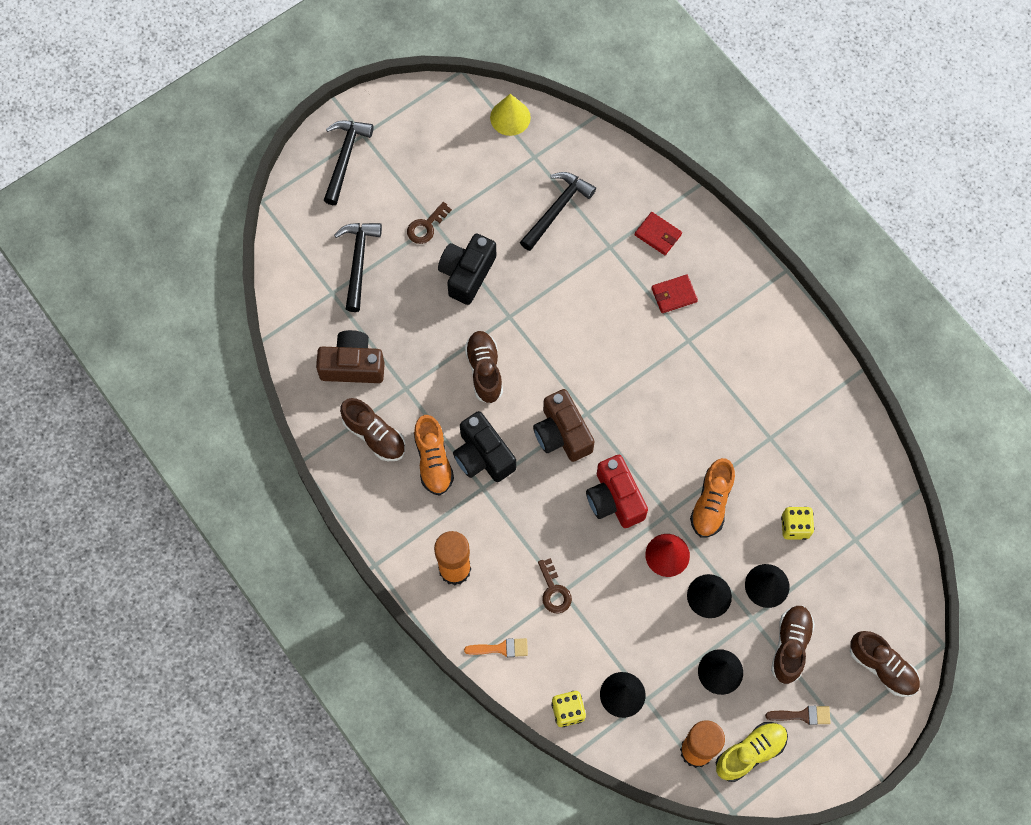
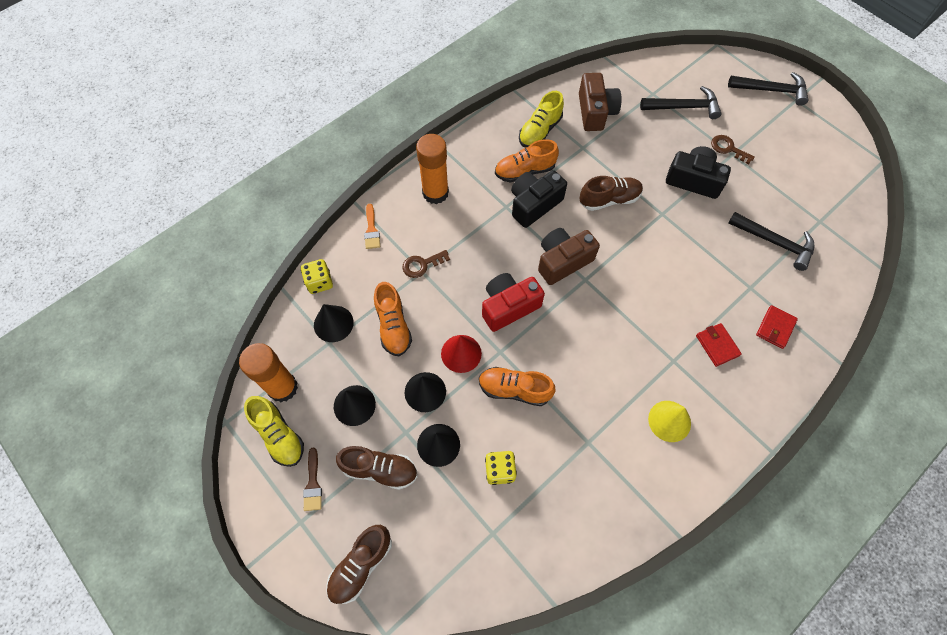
camera: 85 degrees right, 5 degrees down
(374, 435) = (540, 131): brown shoe -> yellow shoe
(510, 117) = (852, 200): yellow cone -> yellow cone (669, 421)
(630, 627) = (393, 326): none -> orange shoe

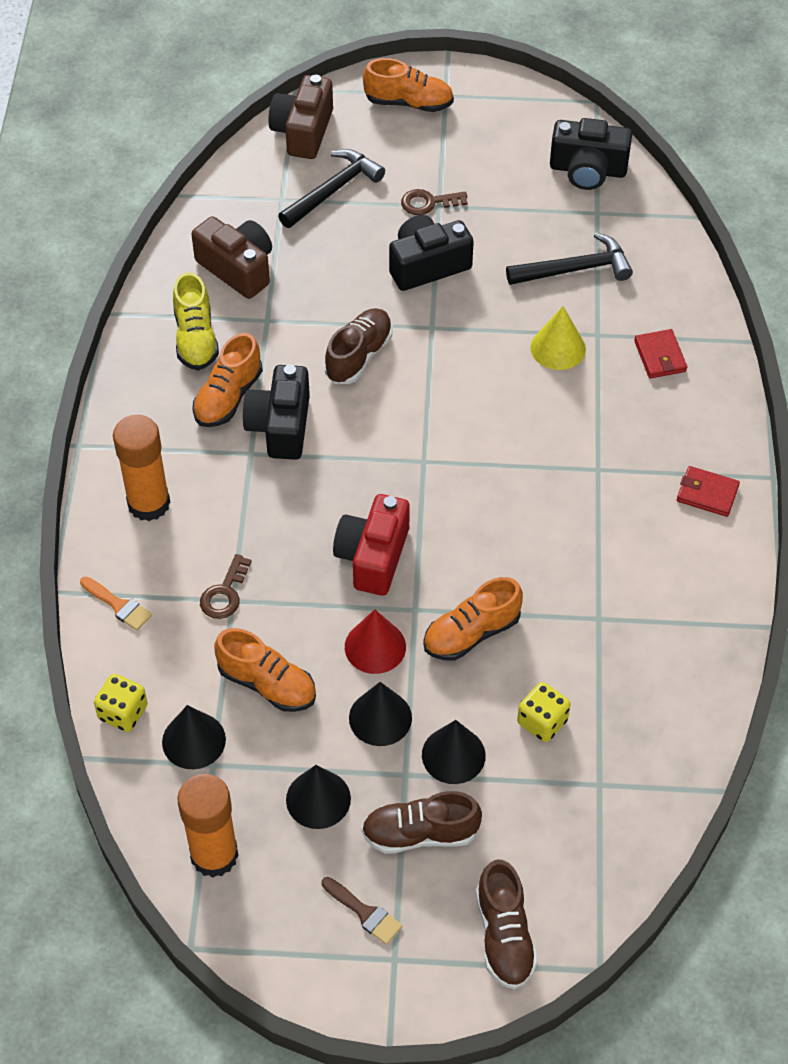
camera: 45 degrees left, 10 degrees down
(279, 435) = (269, 903): yellow shoe -> none
(380, 470) = (420, 833): brown shoe -> brown shoe turned 150 degrees counterclockwise
(562, 261) = (379, 461): brown camera -> brown camera (303, 131)
(669, 421) = (653, 530): yellow cone -> yellow cone (558, 348)
(717, 345) = (623, 419): red wallet -> red wallet (707, 493)
(771, 90) = (408, 103): black hammer -> orange shoe
(839, 194) = (588, 170): none -> black camera

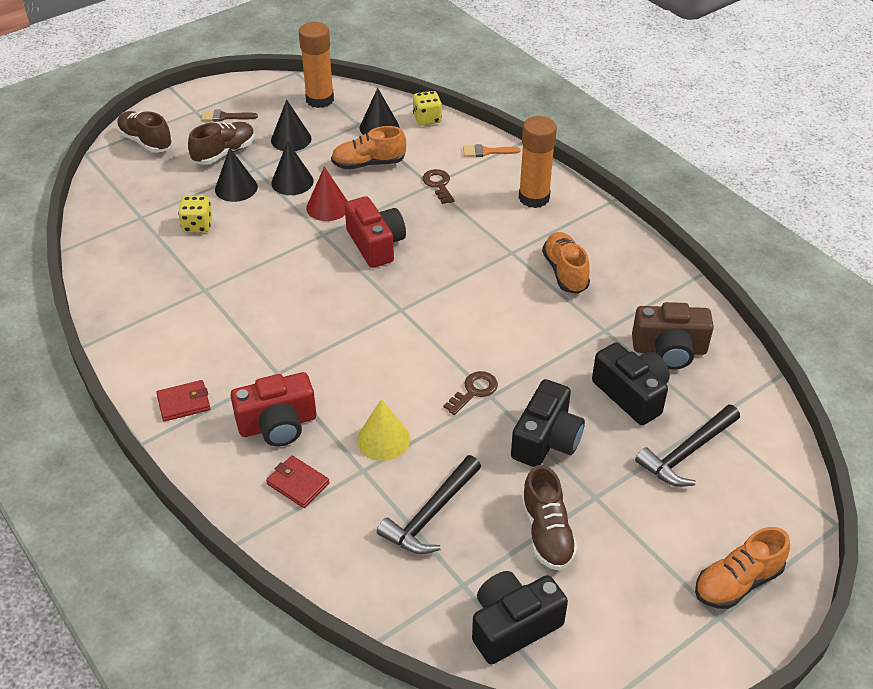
camera: 140 degrees right, 10 degrees down
(195, 338) = (631, 291): yellow shoe -> none
(280, 426) = (513, 276): black camera -> black camera (631, 394)
(303, 131) = (776, 488): brown camera -> none
(333, 190) = (687, 453): black hammer -> black hammer turned 45 degrees clockwise
(359, 356) = (516, 345): brown shoe -> brown shoe (546, 532)
(428, 203) = (606, 493): brown key -> brown key (474, 391)
(471, 633) = (278, 241): orange shoe -> none
(637, 418) = (278, 424): none -> red camera

